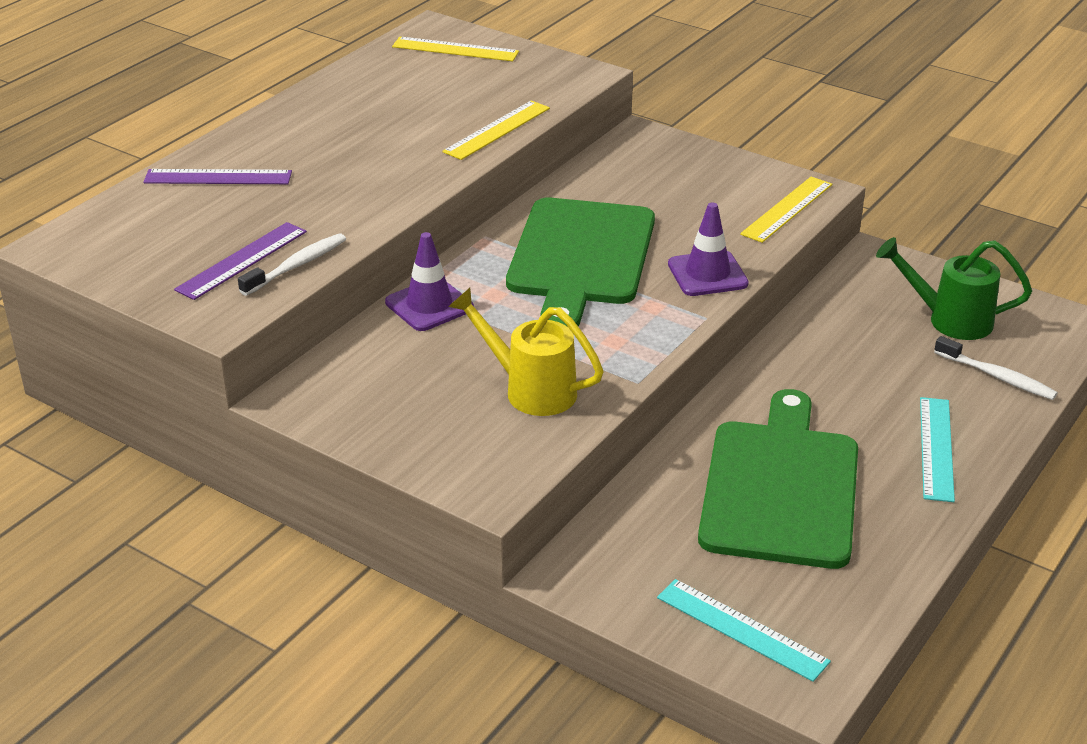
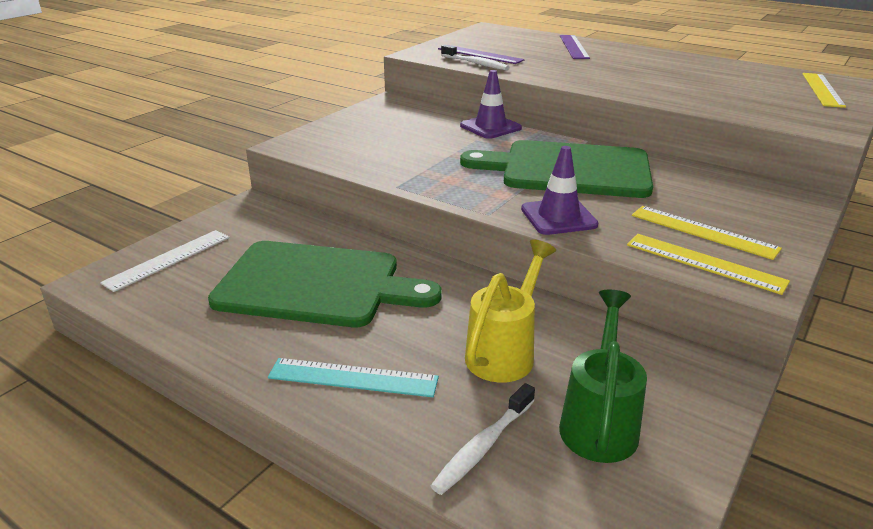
camera: 90 degrees right, 5 degrees down
(497, 130) = (689, 102): yellow ruler -> yellow ruler (703, 232)
(530, 389) = (391, 154): yellow watering can -> yellow watering can (505, 351)
(741, 629) = (168, 259): turquoise ruler -> white ruler

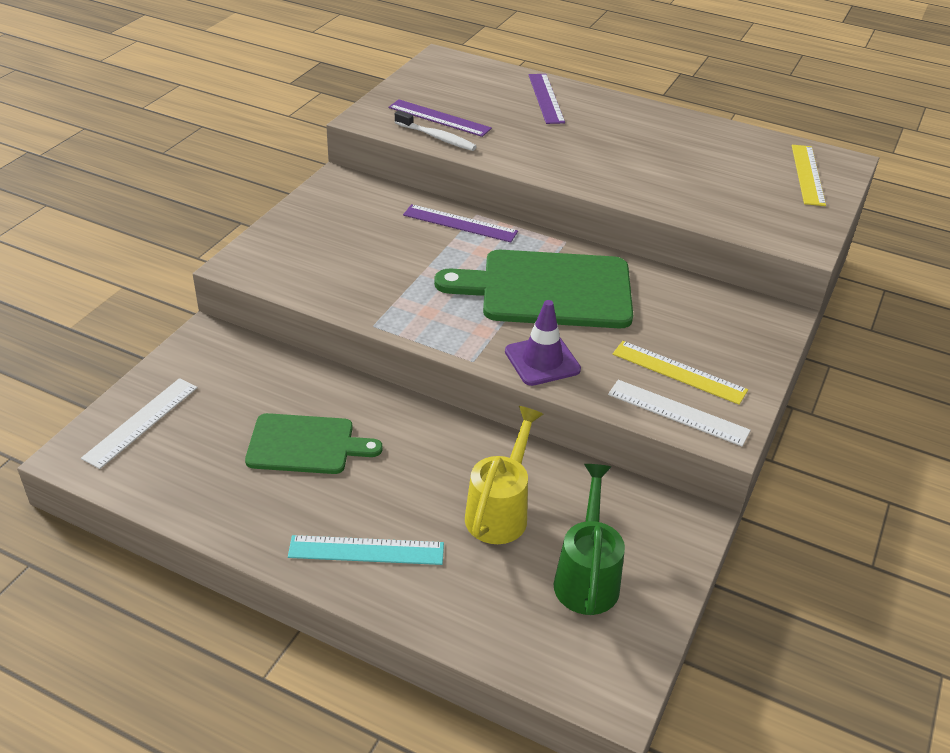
camera: 10 degrees left, 10 degrees up
(315, 285) = (305, 445): green cutting board -> green cutting board, size x0.60
(482, 446) = (491, 609): white toothbrush -> none
(490, 127) = (460, 223): purple traffic cone -> purple ruler
(704, 263) = (678, 412): yellow ruler -> white ruler

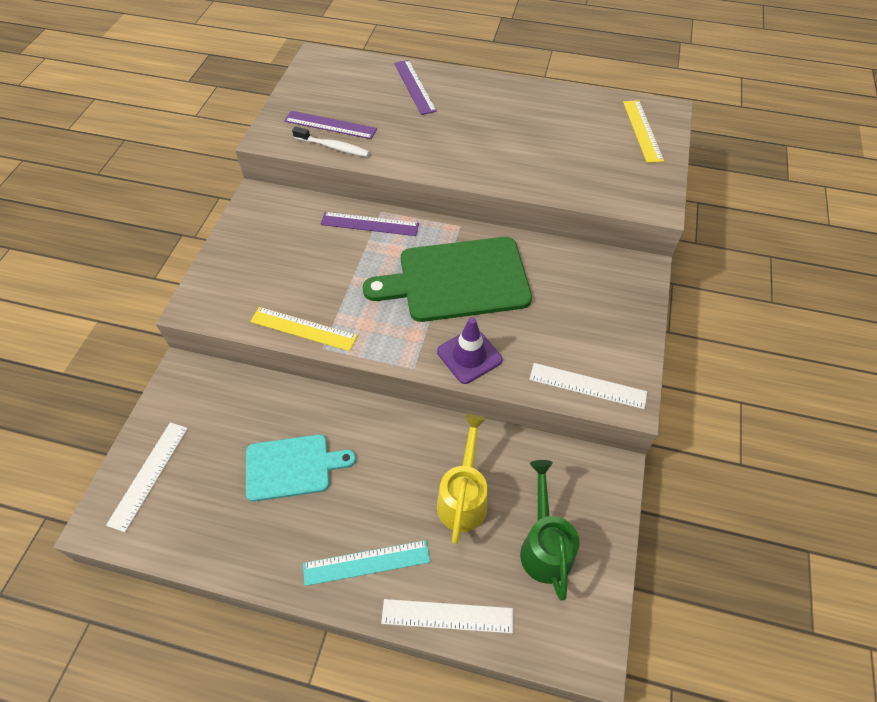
camera: 10 degrees left, 15 degrees up
(305, 445) = (292, 467): green cutting board -> turquoise cutting board
(448, 620) = (447, 616): none -> white ruler
(678, 372) = (579, 344): yellow ruler -> yellow ruler (303, 329)

